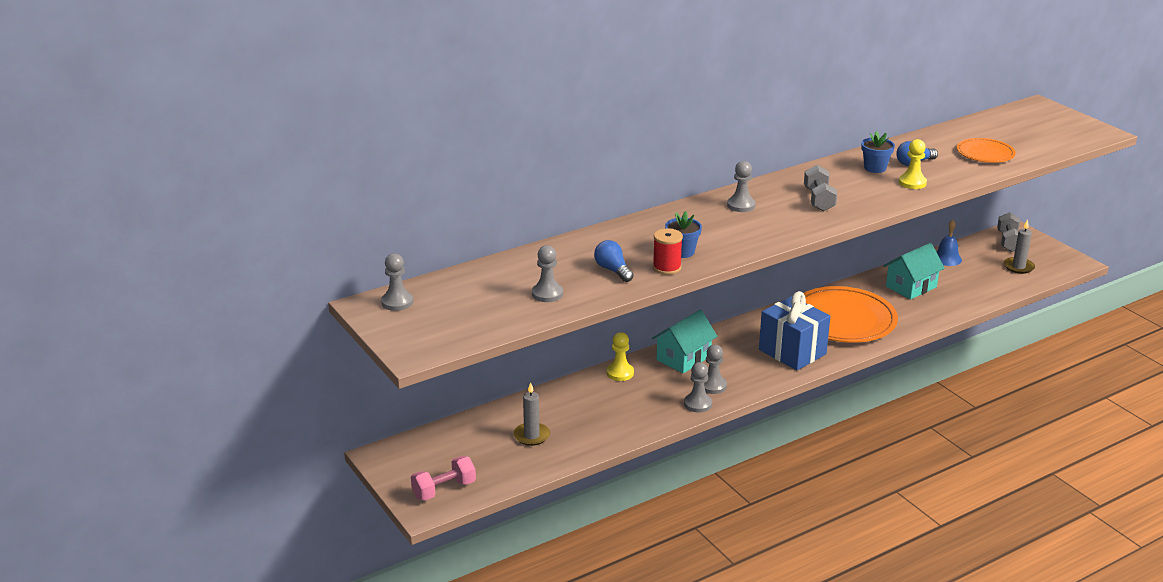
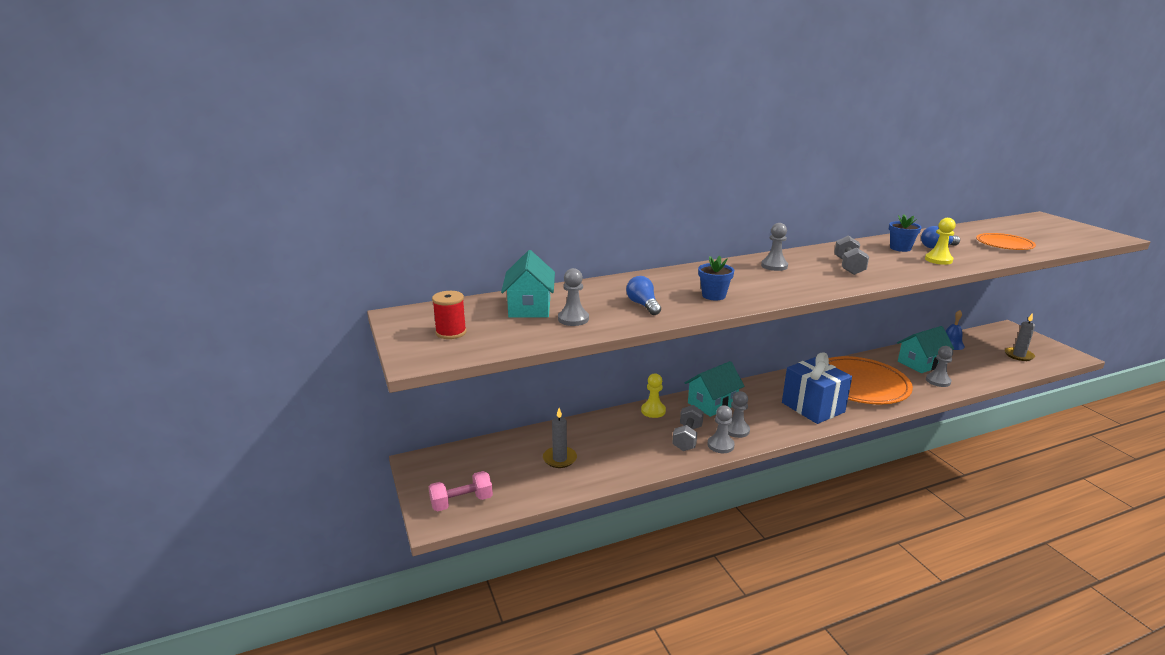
camera: 10 degrees right, 5 degrees down
(397, 302) = (428, 315): grey pawn -> grey pawn (938, 381)
(498, 283) = (529, 307): none -> turquoise house
(667, 268) = (696, 307): red spool -> red spool (451, 332)
(1008, 242) = (1005, 336): grey dumbbell -> grey dumbbell (687, 438)

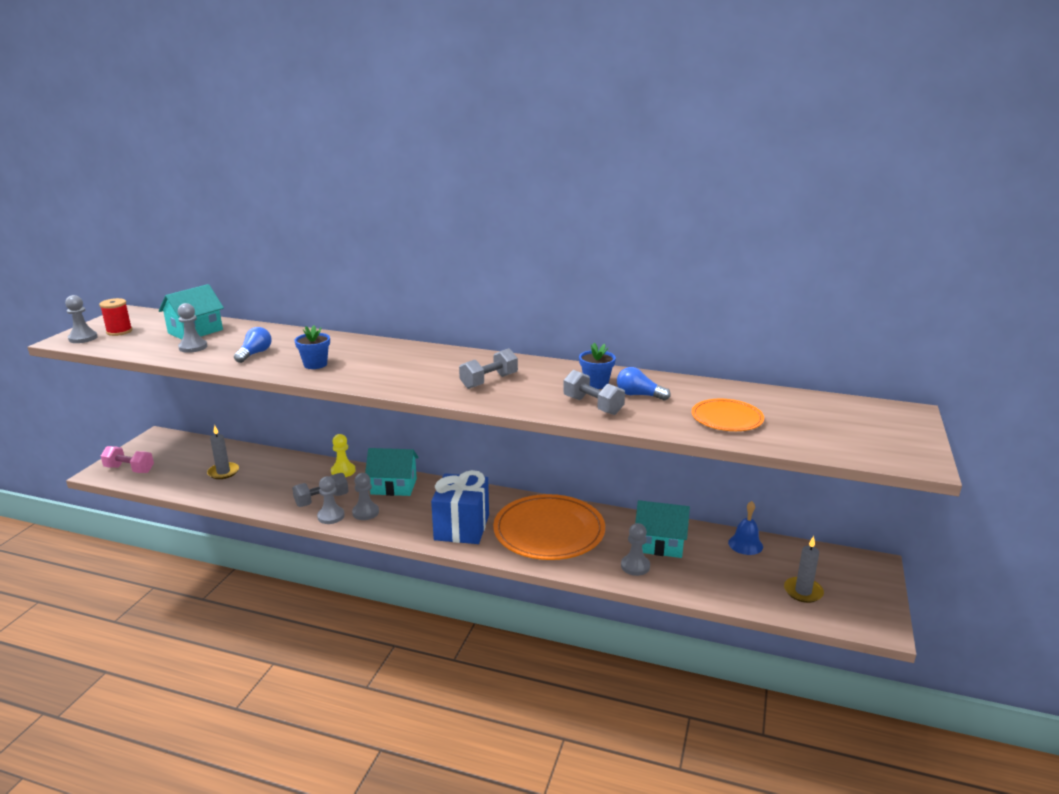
camera: 40 degrees right, 0 degrees up
(774, 266) = (431, 360): grey pawn -> grey pawn (83, 338)
(938, 260) = (593, 406): yellow pawn -> grey dumbbell

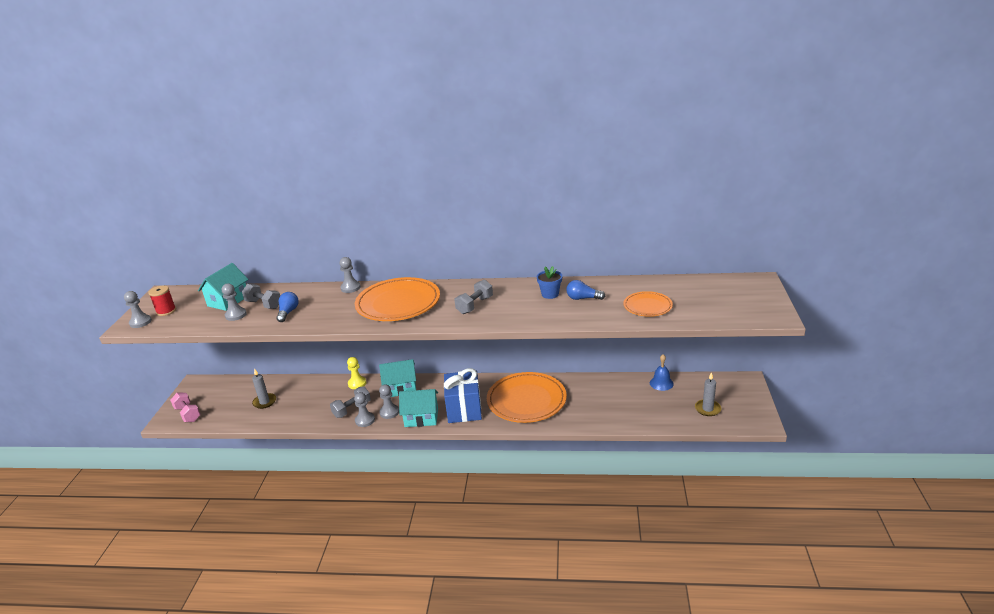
camera: 10 degrees left, 5 degrees up
(129, 469) = (188, 414): pink dumbbell -> pink dumbbell turned 45 degrees clockwise
(315, 364) = (340, 313): blue flower pot -> none
(393, 364) = (398, 303): none -> orange plate
(593, 406) = (555, 312): grey dumbbell -> grey dumbbell (264, 304)
(635, 566) = (594, 413): grey pawn -> grey pawn (350, 288)
(660, 544) = (605, 394): turquoise house -> turquoise house (421, 418)

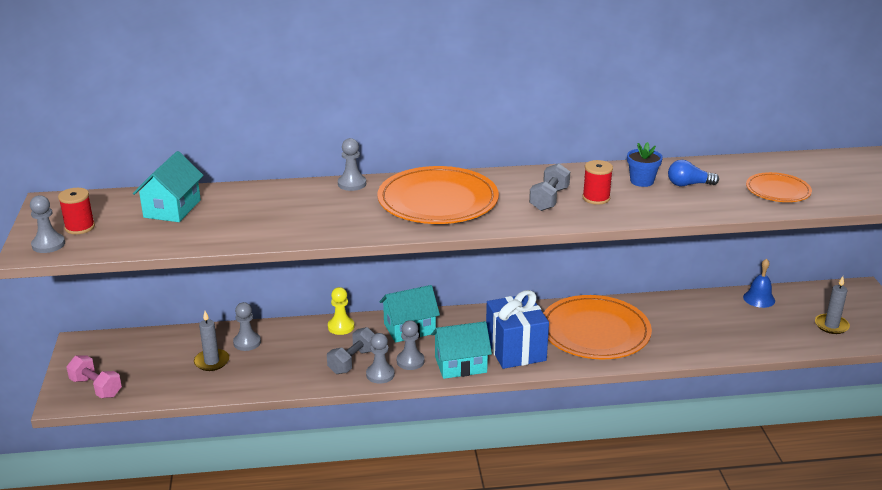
camera: 15 degrees left, 0 degrees up
(236, 315) = (200, 227): grey pawn -> grey pawn (247, 342)
(264, 304) = (233, 211): grey dumbbell -> none
(288, 312) = (280, 220): blue light bulb -> none
(508, 306) = (596, 198): none -> red spool

